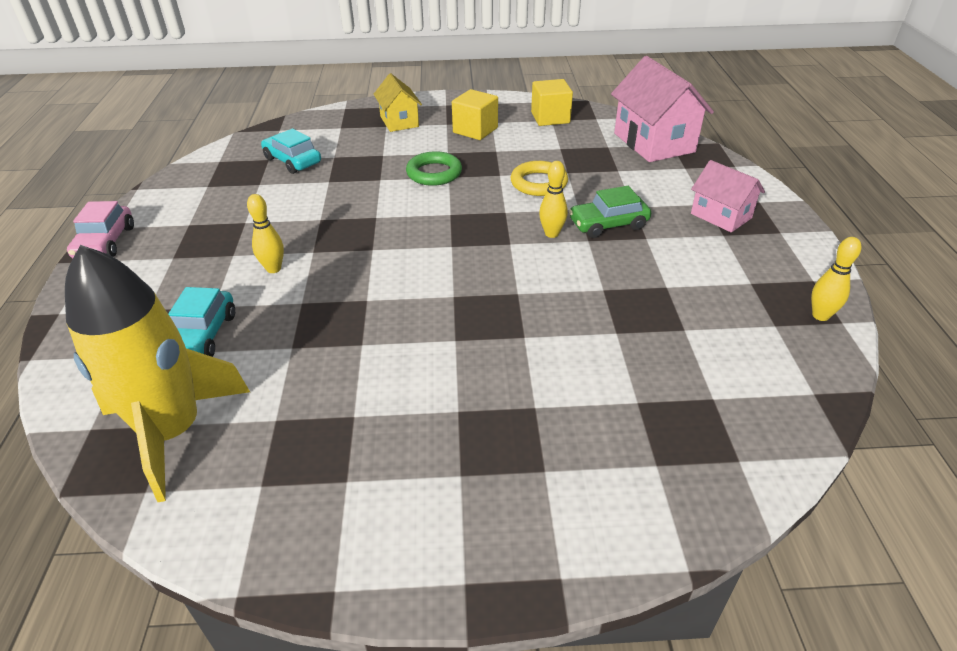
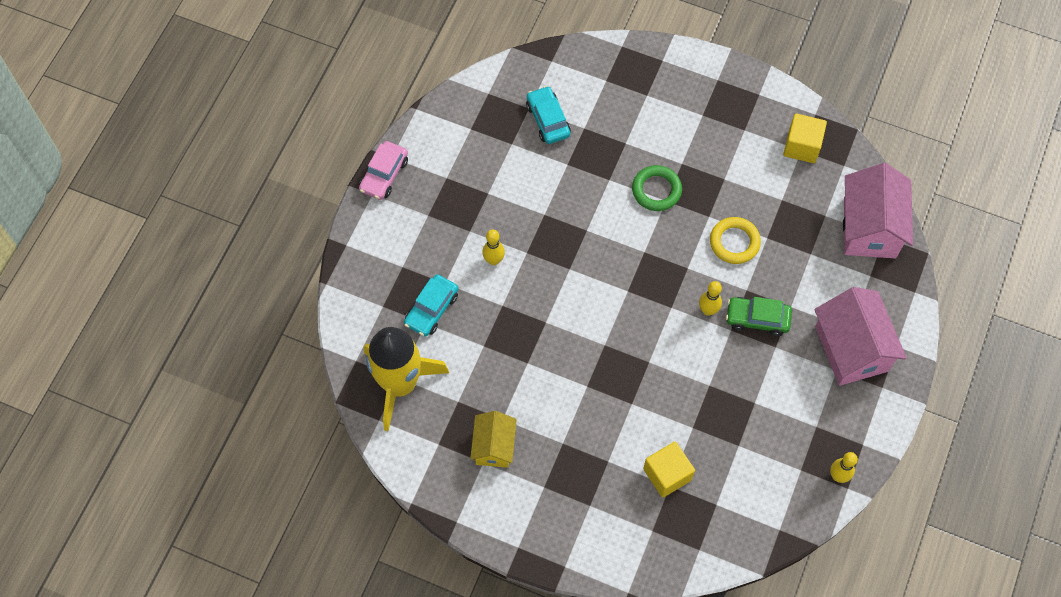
camera: 25 degrees right, 25 degrees up
(399, 121) = (662, 93): yellow house -> yellow house (494, 446)
(475, 130) = (722, 138): yellow cube -> yellow cube (667, 474)
(721, 216) = (851, 349): pink house -> pink house, size x1.68

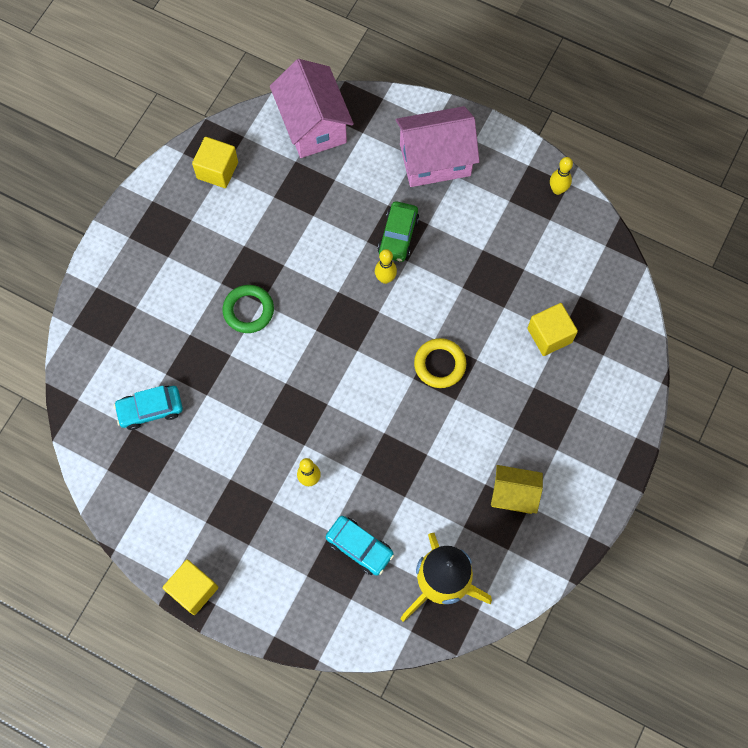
camera: 85 degrees left, 5 degrees up
(384, 175) = (193, 590): pink car -> yellow cube
(734, 242) = (315, 245): yellow ring -> yellow ring (439, 364)
(869, 228) = (313, 125): pink house -> pink house turned 60 degrees clockwise

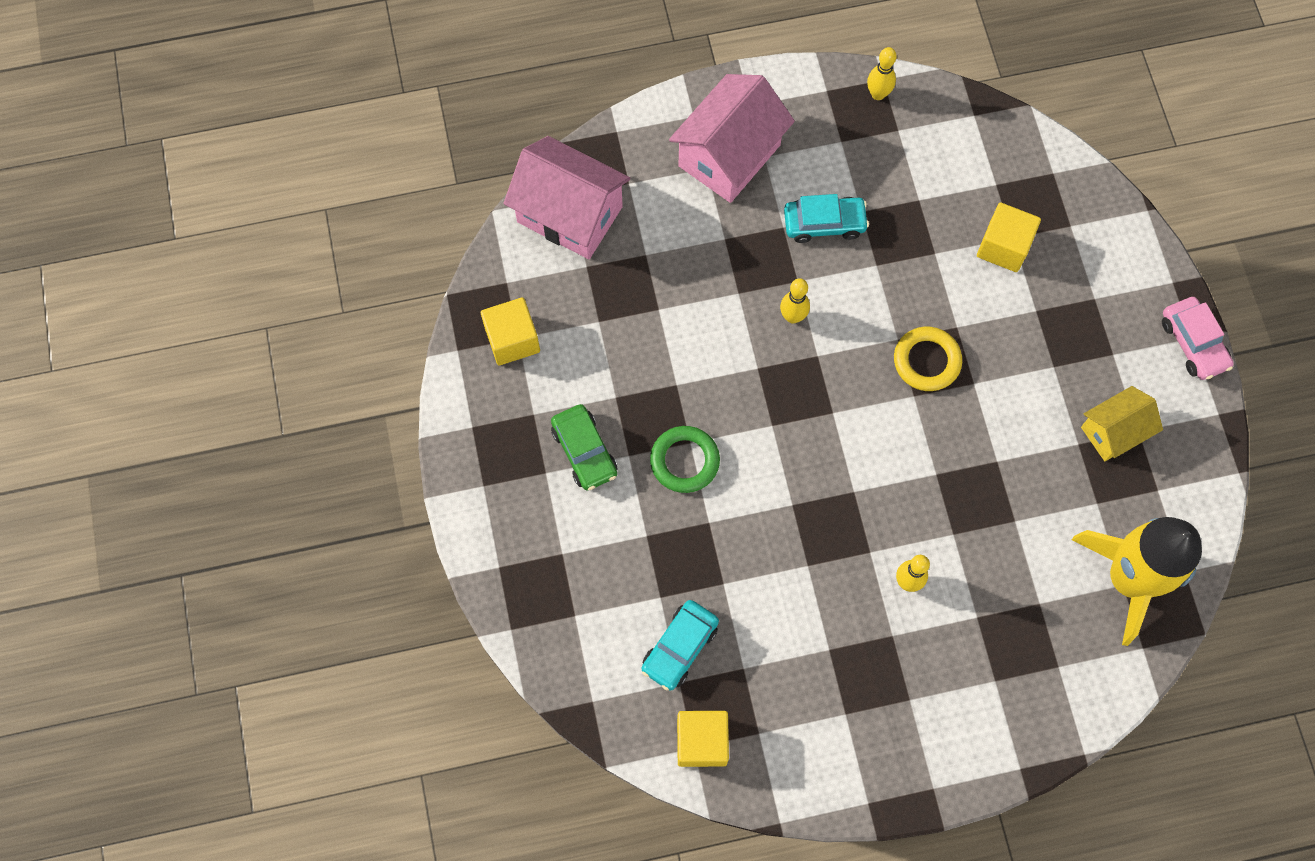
camera: 40 degrees left, 0 degrees up
(193, 590) = (898, 793): yellow cube -> yellow cube (701, 742)
(359, 547) = (1019, 608): turquoise car -> turquoise car (824, 223)
(398, 236) = (764, 263): green car -> green car (584, 451)
(614, 483) = (1193, 343): none -> pink car

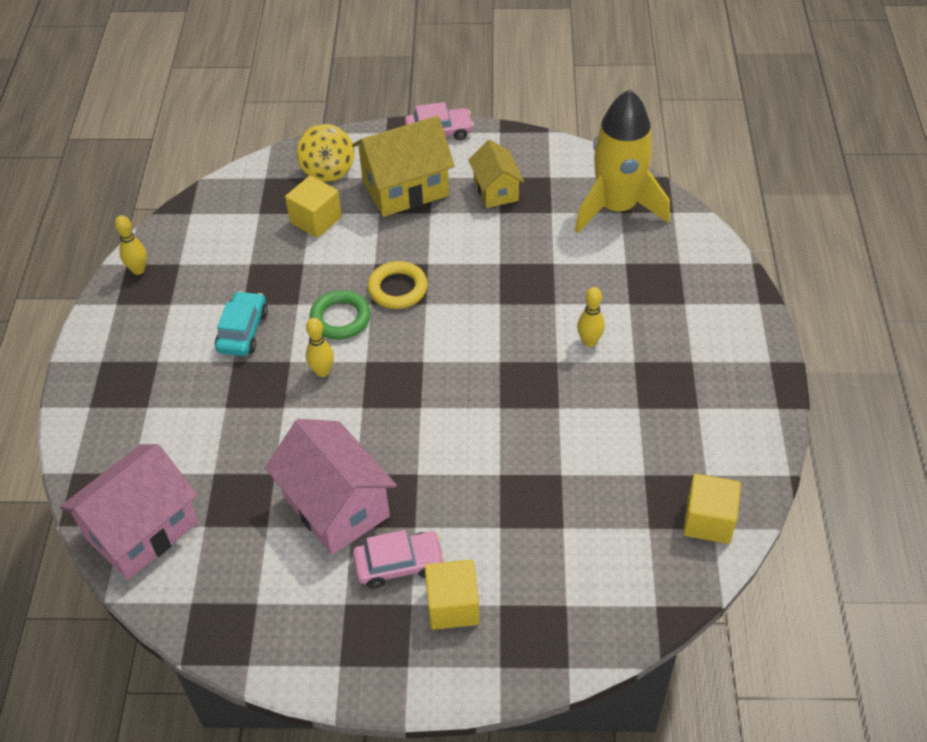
camera: 75 degrees left, 20 degrees down
(512, 340) = (257, 608): yellow cube -> yellow cube (452, 606)
(584, 451) = (399, 564): green car -> pink car
(679, 647) = (615, 521): turquoise car -> none
(684, 461) = (434, 481): green ring -> green ring (340, 318)
(729, 155) = (143, 387): pink house -> pink house (336, 506)
(1084, 329) = (405, 188): none -> yellow house
(1088, 236) = (328, 169): none -> yellow spinning top

